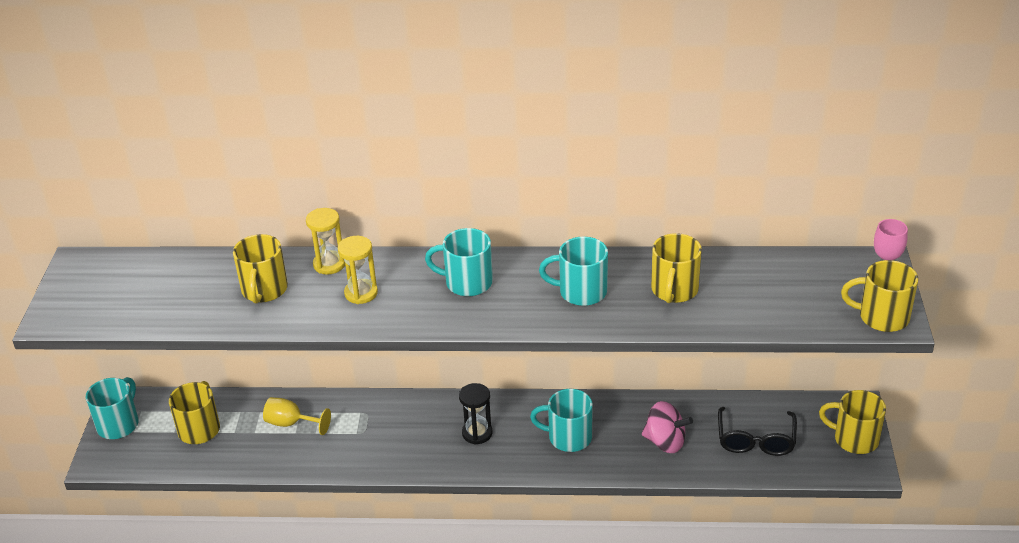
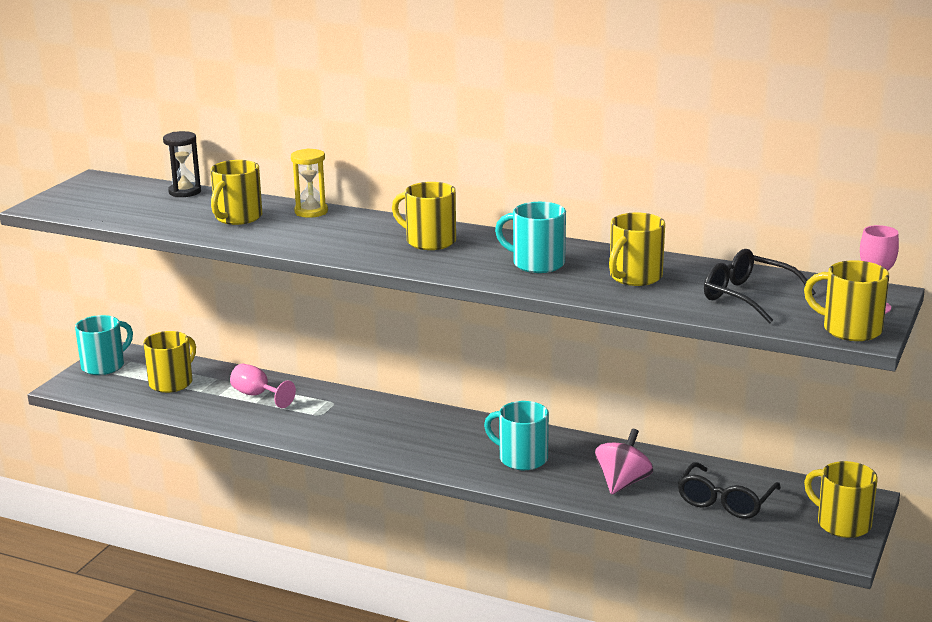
camera: 20 degrees right, 15 degrees down
(291, 423) = (257, 395): yellow goblet -> pink goblet
(361, 293) = (323, 232): yellow hourglass -> none
(467, 283) = (429, 241): turquoise mug -> yellow mug
(477, 433) = (430, 437): black hourglass -> black hourglass (185, 192)
(665, 442) = (622, 483): pink spinning top -> pink spinning top turned 105 degrees counterclockwise
(780, 294) = (747, 297): none -> black glasses

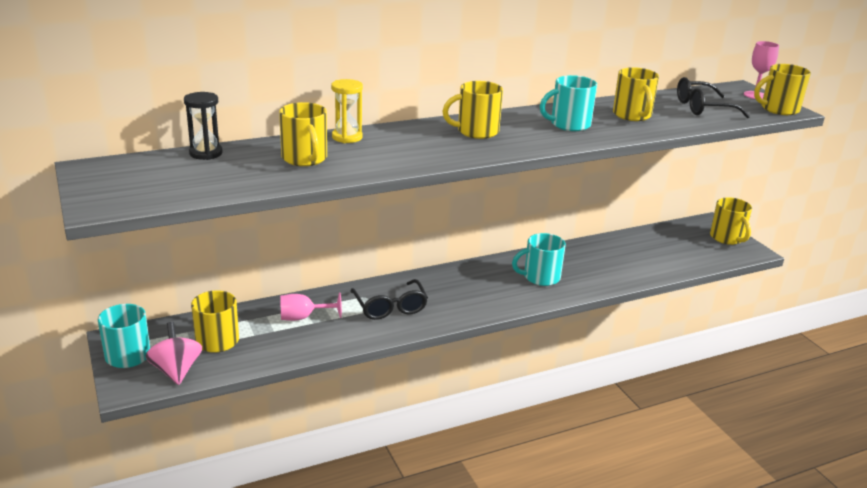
camera: 50 degrees left, 5 degrees up
(622, 483) = (611, 265): pink spinning top -> pink spinning top (176, 371)
(725, 501) = (668, 251): black glasses -> black glasses (390, 307)
(842, 524) = (727, 238): yellow mug -> yellow mug turned 105 degrees counterclockwise

